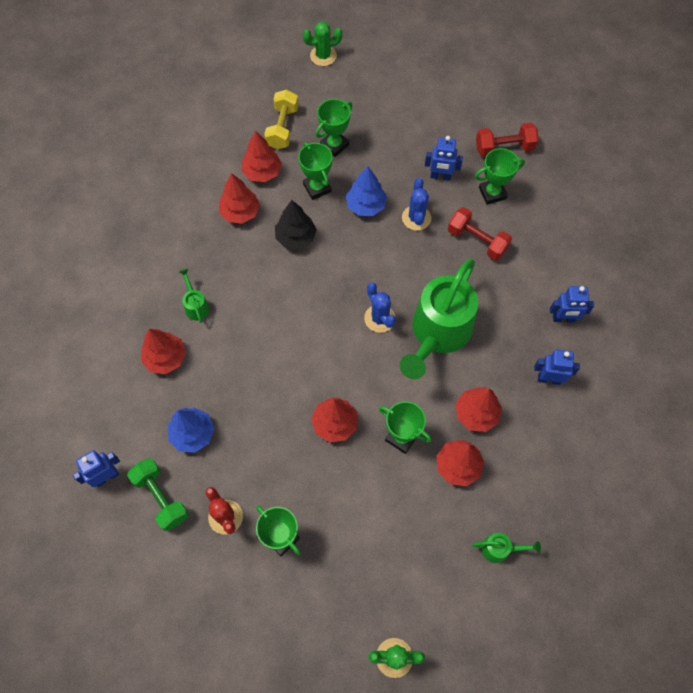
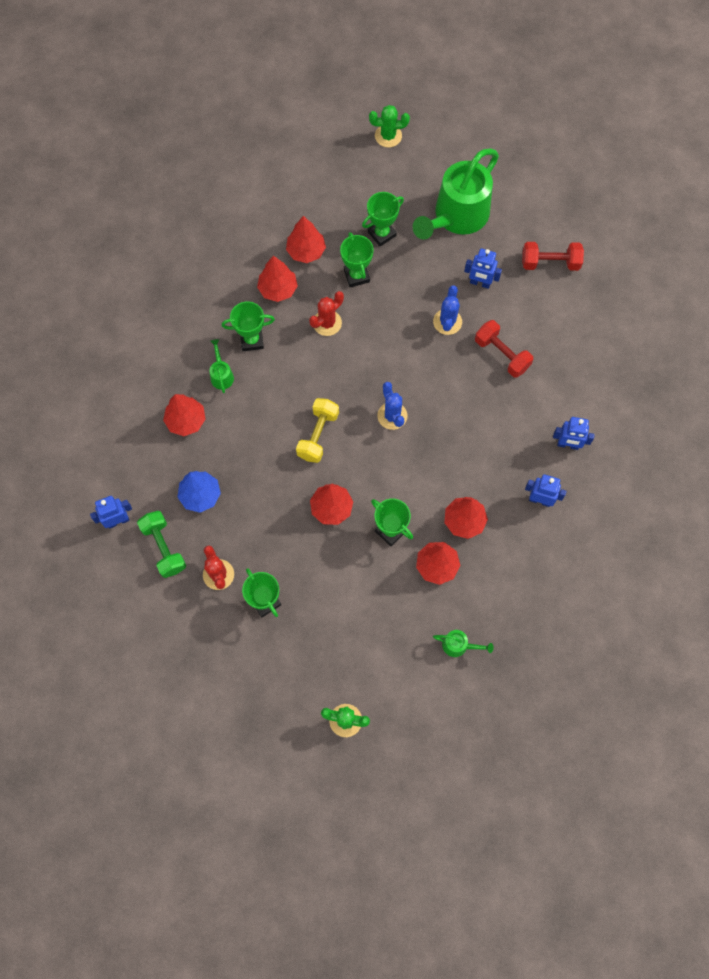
camera: 10 degrees right, 5 degrees up
(282, 128) = (334, 208): yellow dumbbell -> yellow dumbbell (318, 435)
(296, 237) = (327, 323): black tree -> red cactus
(365, 205) = (400, 301): blue tree -> none
(437, 334) = (444, 440): green watering can -> green watering can (456, 217)
(492, 193) = (527, 308): green trophy -> green trophy (252, 340)

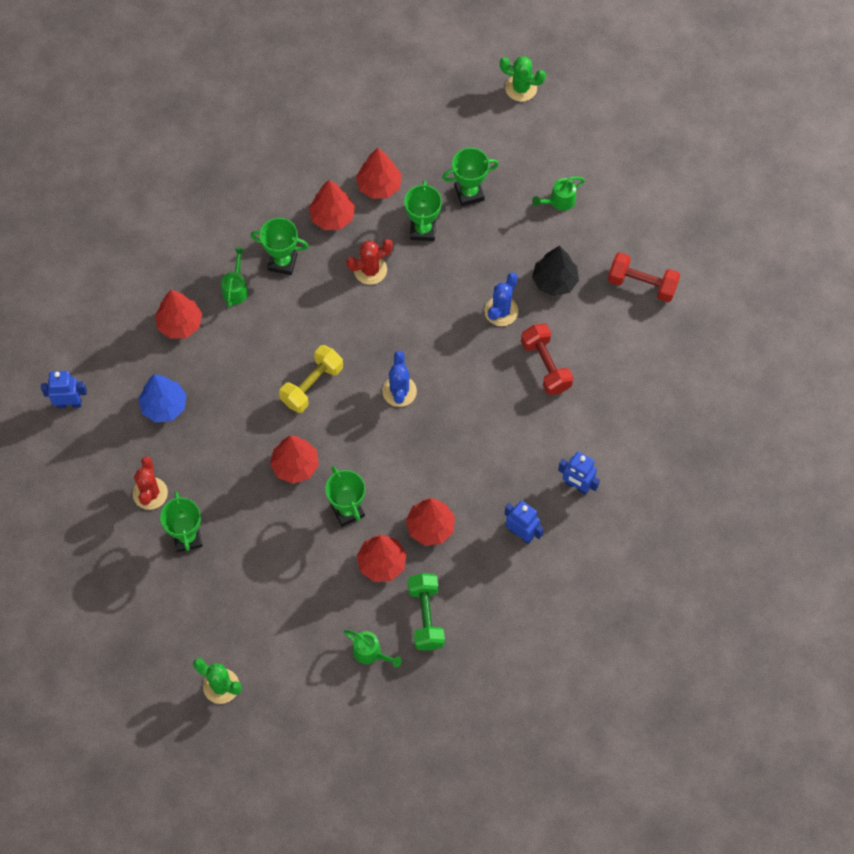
camera: 20 degrees right, 5 degrees down
(164, 547) = (105, 447): green dumbbell -> green dumbbell (426, 617)
(456, 217) = (559, 201): green watering can -> green watering can, size x0.40
(480, 283) = (554, 281): blue robot -> black tree

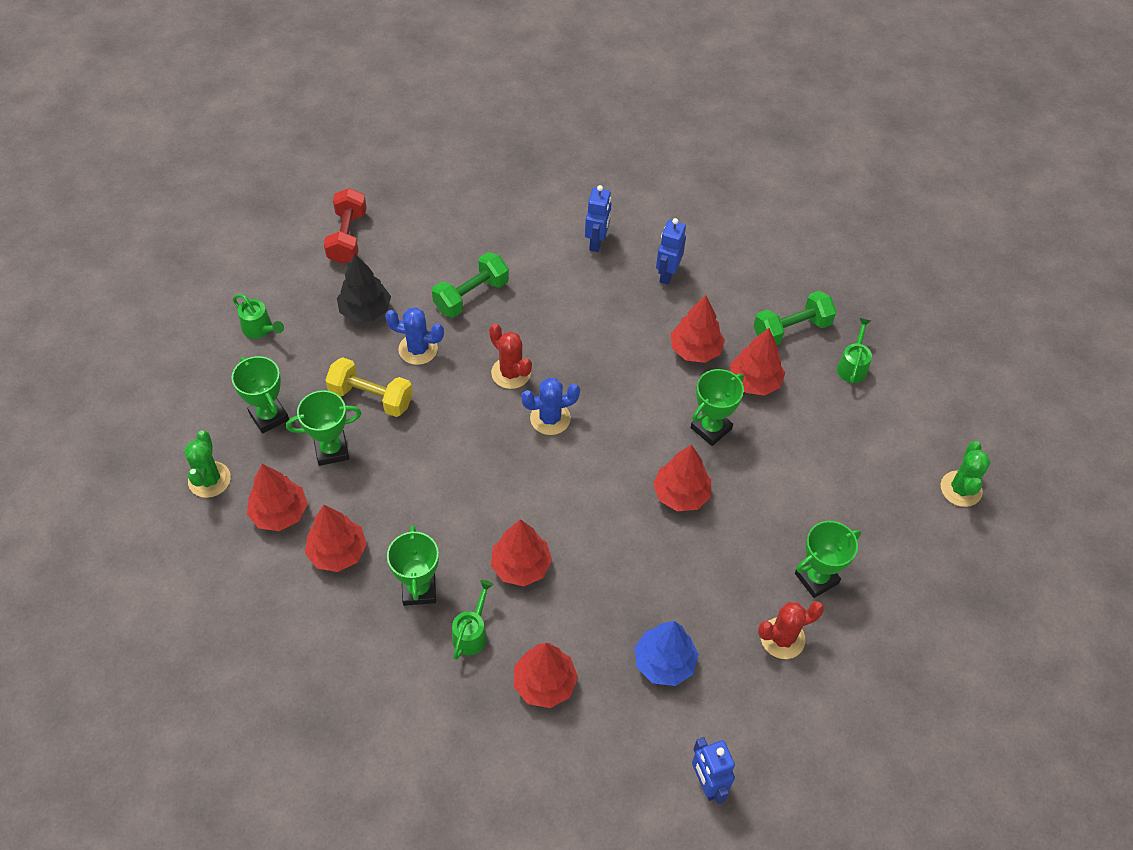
camera: 110 degrees left, 10 degrees down
(236, 288) = (472, 632): green watering can -> green watering can turned 120 degrees clockwise
(276, 334) = (521, 566): none -> red tree
(312, 385) = (575, 507): yellow dumbbell -> yellow dumbbell (371, 397)
(370, 270) = (402, 490): red cactus -> red cactus (511, 373)
(521, 88) = (106, 400): green cactus -> green cactus (209, 479)
(546, 365) = (471, 296): red dumbbell -> green dumbbell

